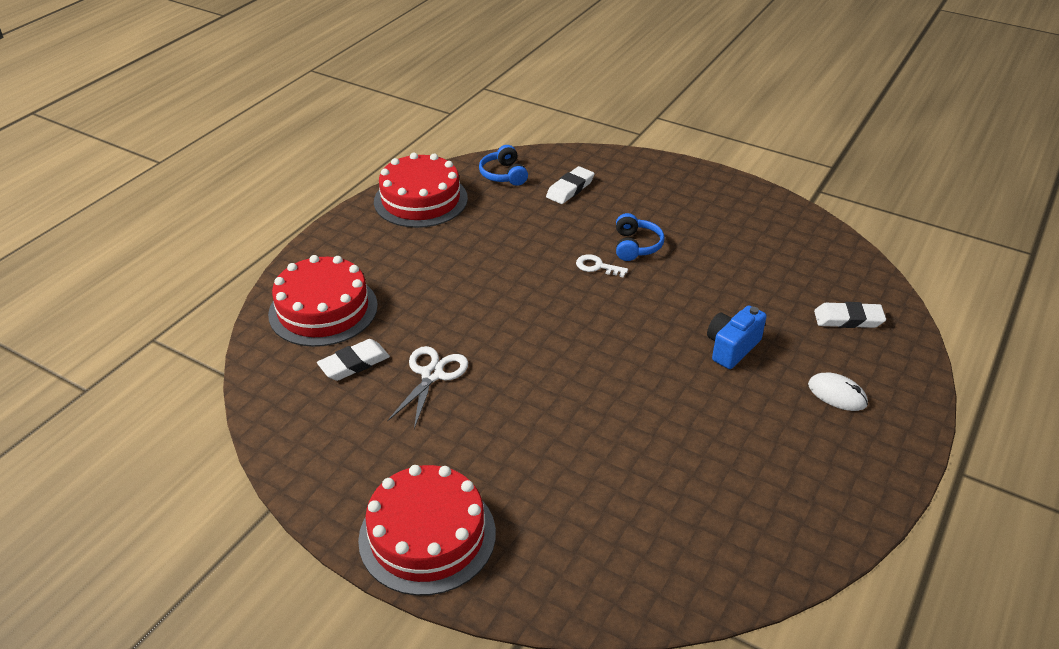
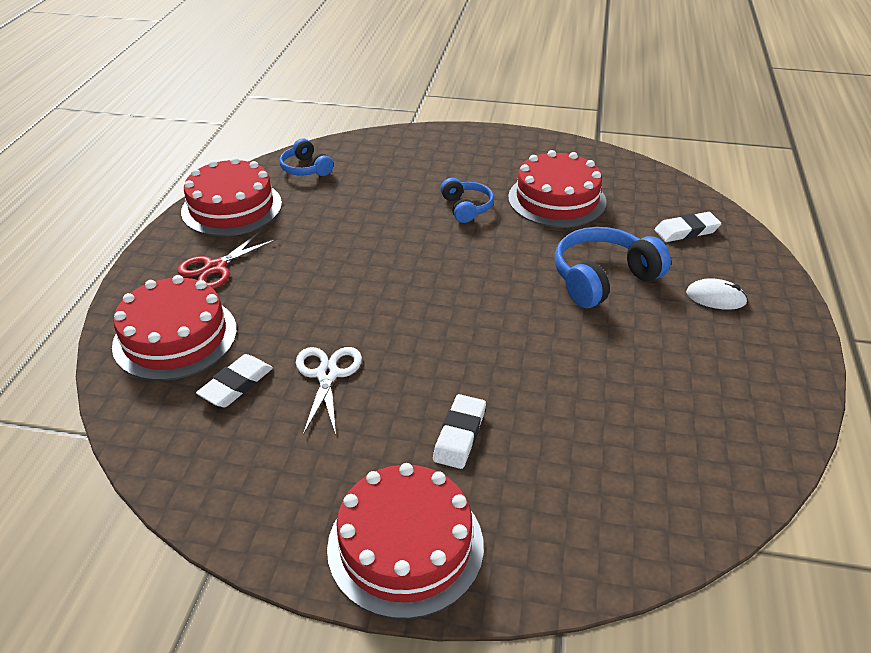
camera: 20 degrees left, 0 degrees up
(382, 254) = (215, 268): none -> red scissors
(570, 189) = (377, 169): white eraser -> white eraser (459, 435)
(597, 266) = (440, 233): white key -> none
(731, 256) = (557, 199): none -> red cake
(731, 348) = (603, 279): blue camera -> blue headphones

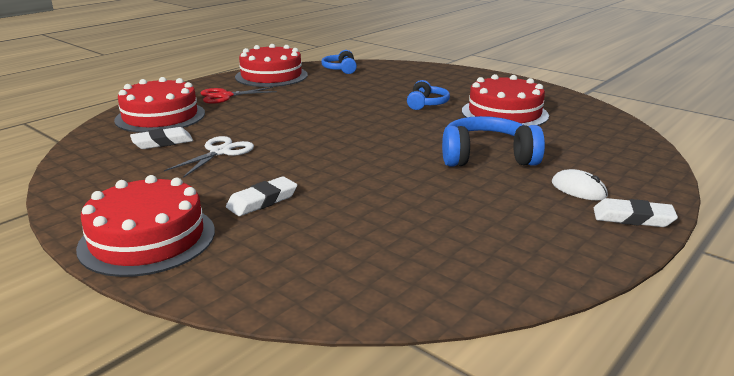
camera: 30 degrees right, 15 degrees down
(686, 231) = (600, 150): white eraser -> white eraser (633, 218)

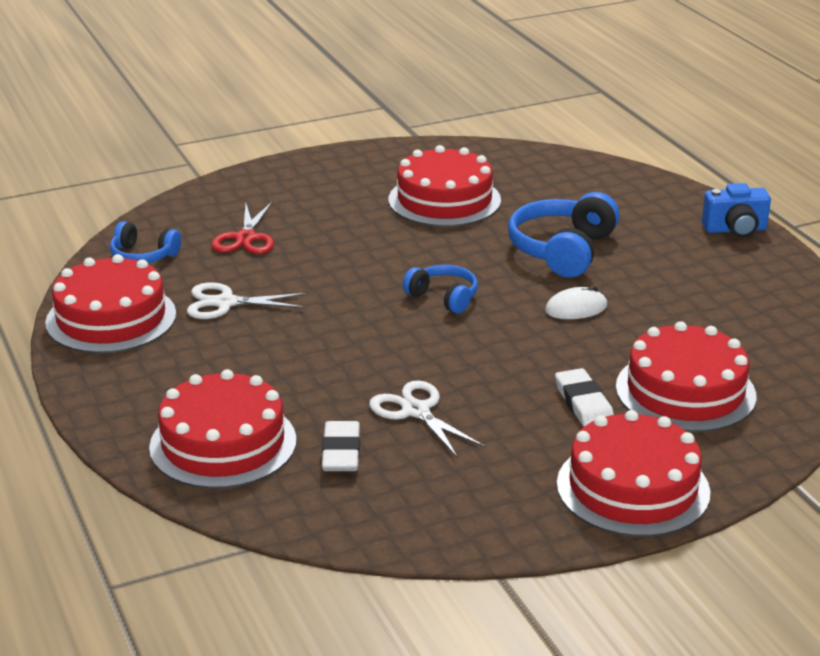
camera: 65 degrees left, 5 degrees up
(225, 96) = (176, 375): red scissors -> red scissors (245, 238)
(308, 91) = (225, 303): none -> white scissors
(311, 238) = (685, 391): none -> red cake
(426, 104) = (366, 235): blue headphones -> blue headphones (443, 297)
(578, 189) = (668, 232): white mouse -> white mouse (576, 308)
(633, 218) = (735, 230): white eraser -> blue camera

